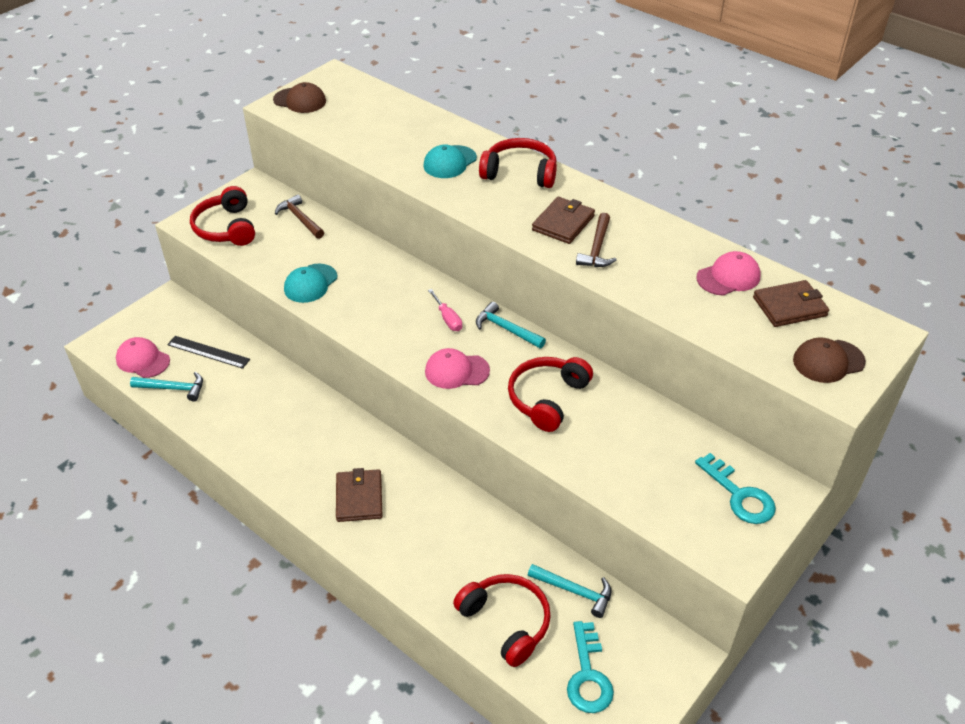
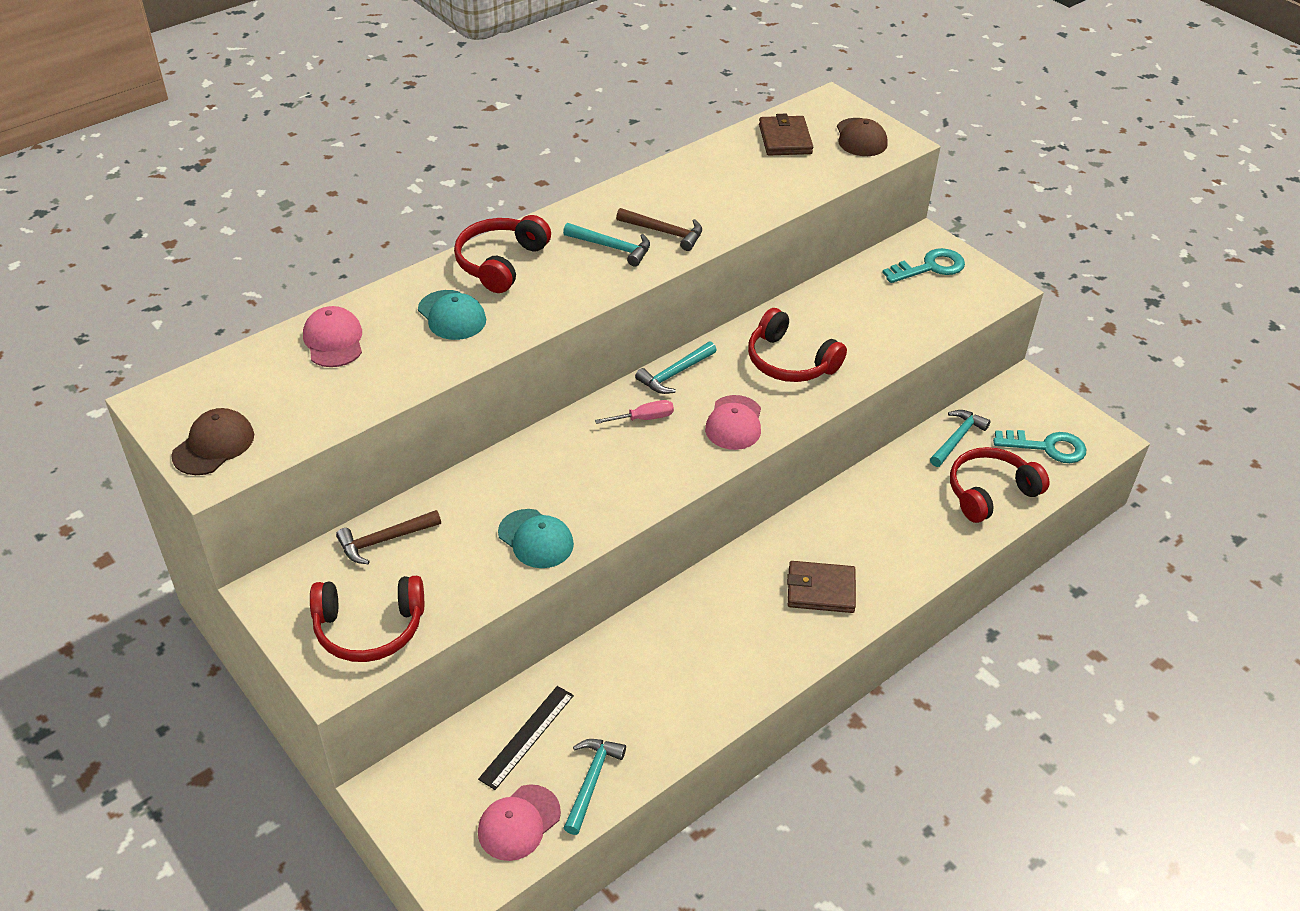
camera: 80 degrees left, 0 degrees up
(563, 223) = (612, 247): brown wallet -> turquoise hammer
(728, 277) = (734, 162): pink cap -> pink cap (334, 340)

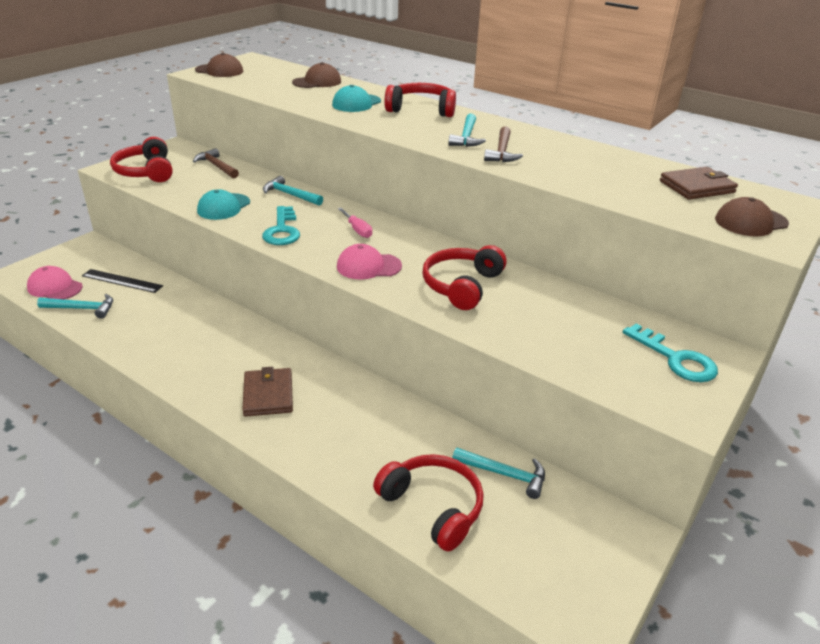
camera: 75 degrees right, 10 degrees down
(334, 340) = (317, 82): pink cap -> brown cap
(675, 374) = (415, 237): turquoise hammer -> turquoise hammer (290, 195)
(1047, 447) = (532, 559): turquoise key -> turquoise key (282, 230)

